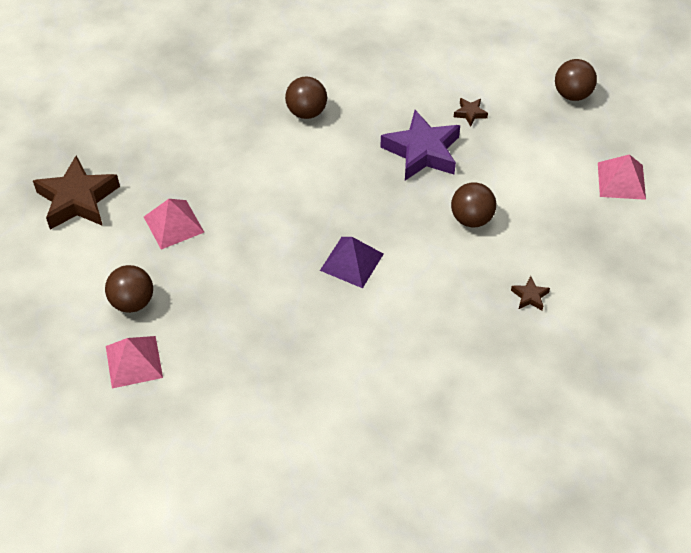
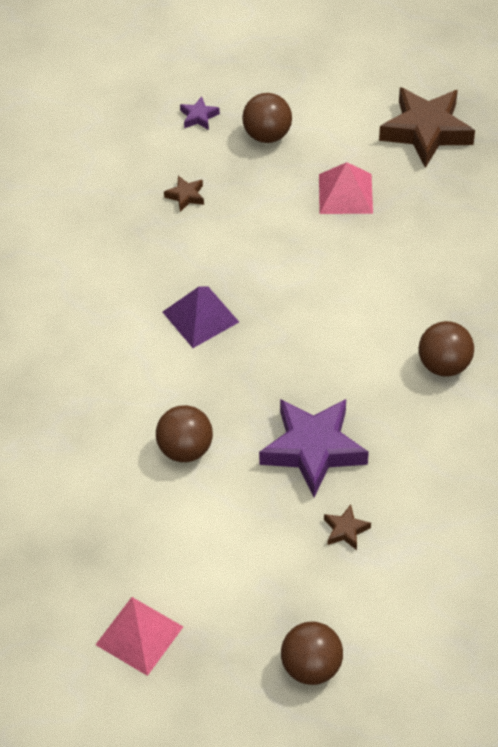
camera: 120 degrees right, 0 degrees up
(134, 362) = (199, 117): pink pyramid -> purple star
(530, 296) = (50, 449): brown star -> brown star (186, 196)

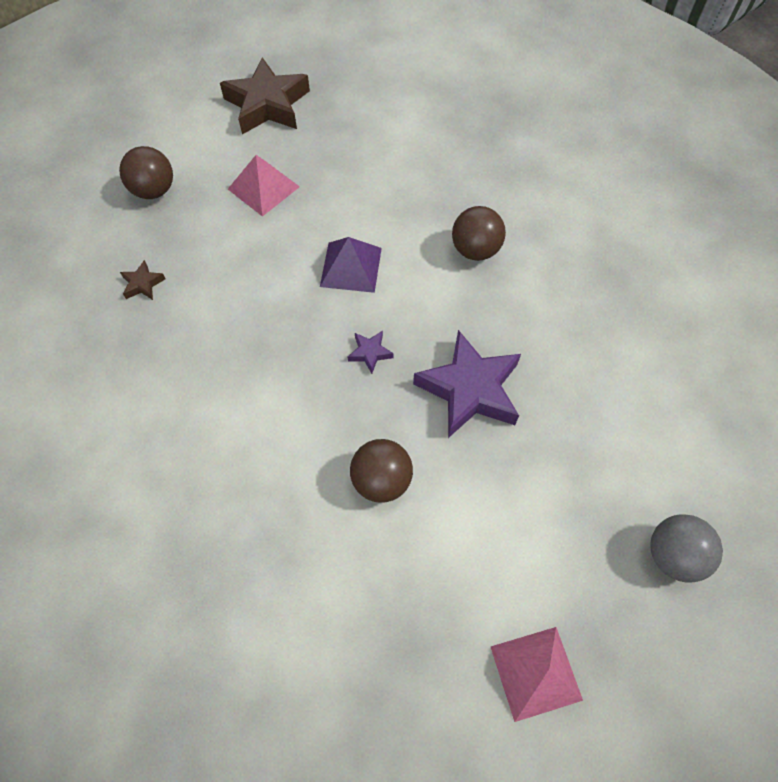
camera: 50 degrees left, 10 degrees up
(199, 117) = (82, 217): purple star -> purple star (370, 353)
(200, 317) = (266, 366): purple pyramid -> purple pyramid (351, 267)
(311, 666) = (673, 555): brown ball -> grey ball
(345, 530) = (564, 427): brown star -> none

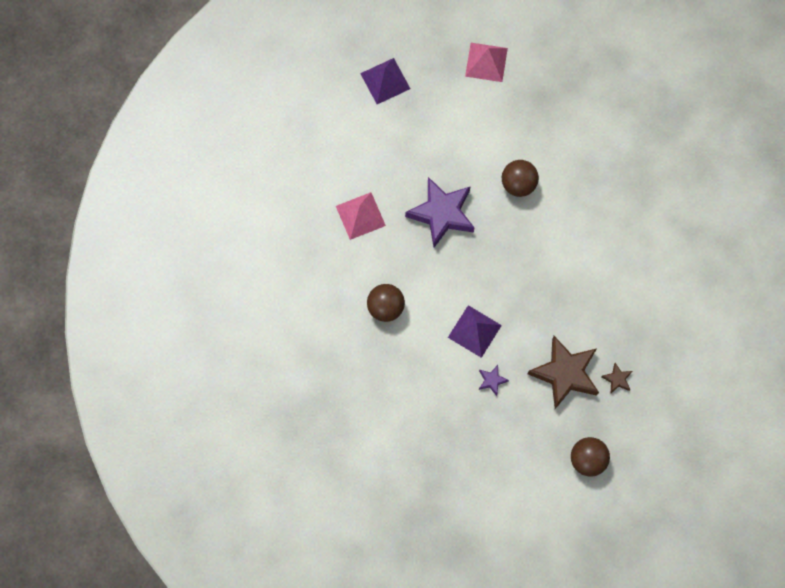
camera: 155 degrees left, 10 degrees up
(263, 187) = (507, 426): pink pyramid -> pink pyramid (360, 215)
(267, 105) = (474, 510): brown star -> brown star (565, 373)
(370, 353) = (490, 263): purple star -> purple star (492, 380)
(673, 555) = (385, 81): grey ball -> purple pyramid

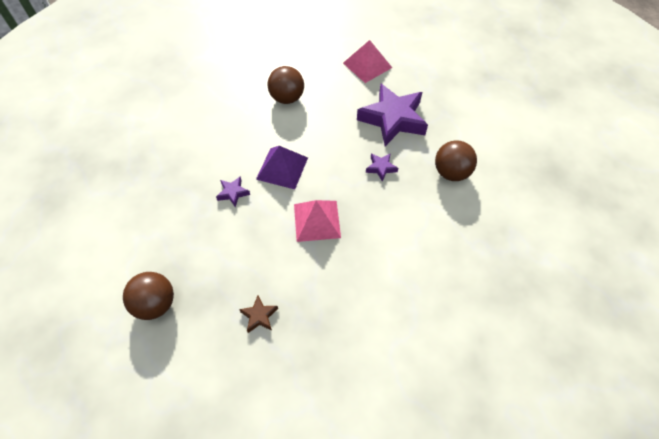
camera: 75 degrees right, 15 degrees down
(385, 81) = (499, 56): purple pyramid -> none
(486, 62) = (563, 121): pink pyramid -> pink pyramid (317, 220)
(497, 243) = (381, 168): none -> purple star
(565, 373) = (254, 259): brown star -> none

